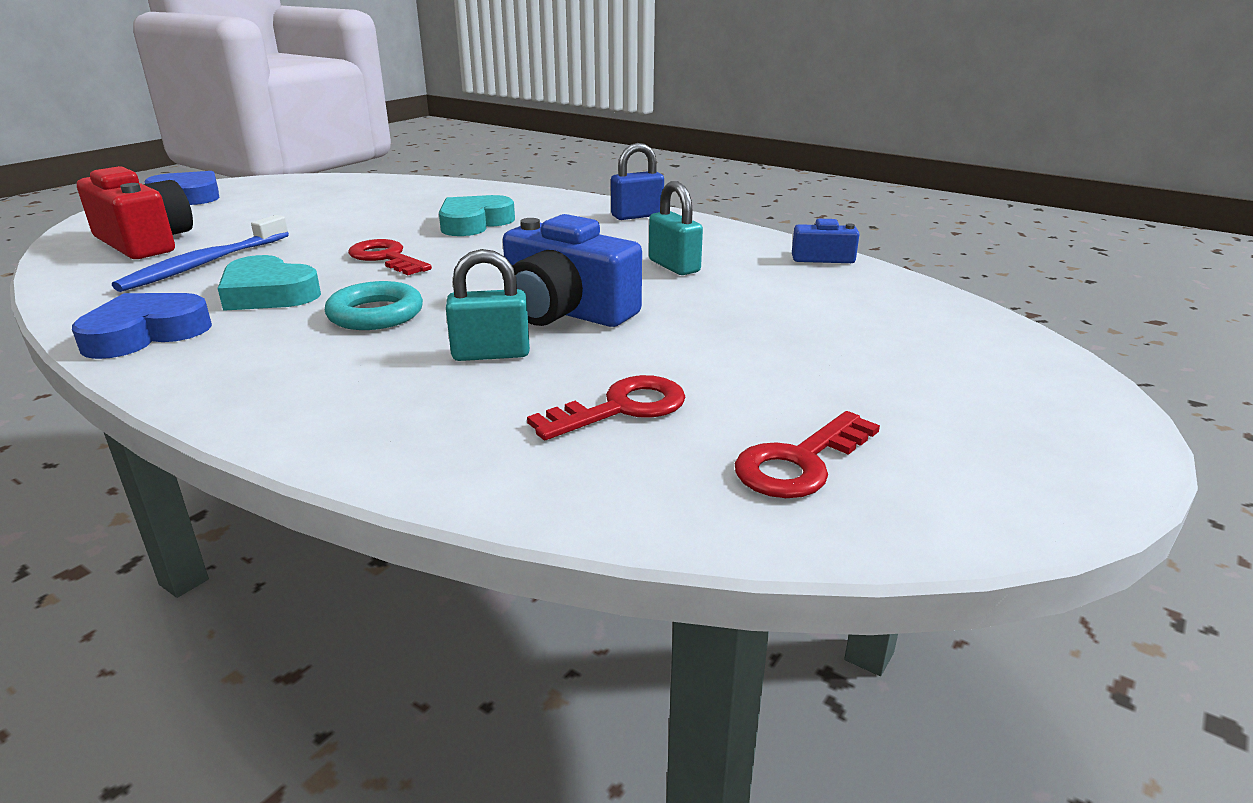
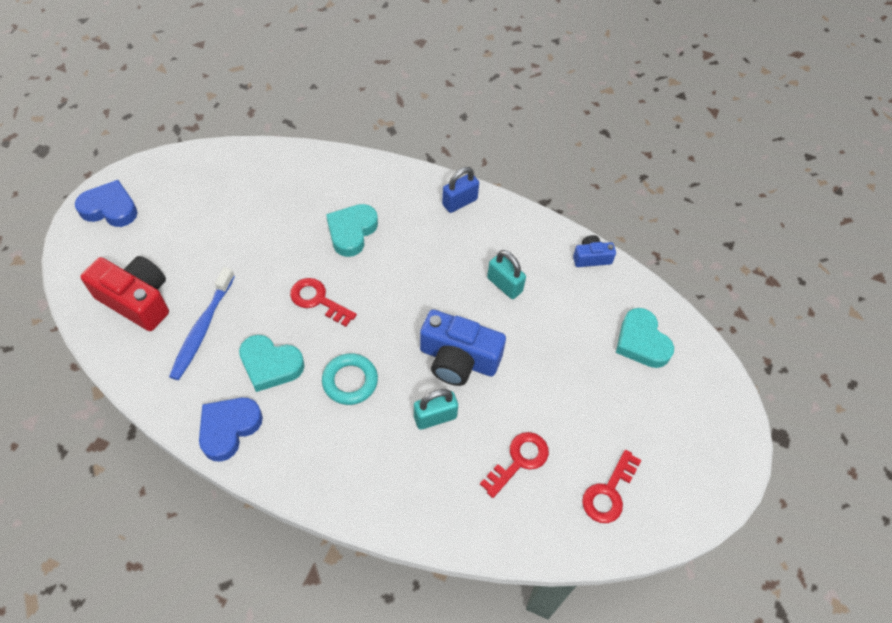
camera: 15 degrees left, 30 degrees up
(897, 322) = (641, 342): none -> turquoise heart

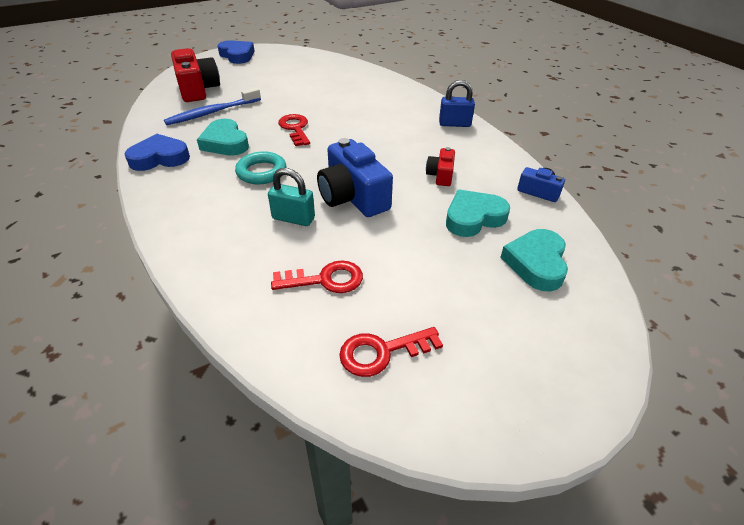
camera: 40 degrees right, 15 degrees down
(351, 232) = (358, 109): turquoise heart -> turquoise heart (473, 218)
(504, 285) = (440, 175): turquoise padlock -> red camera

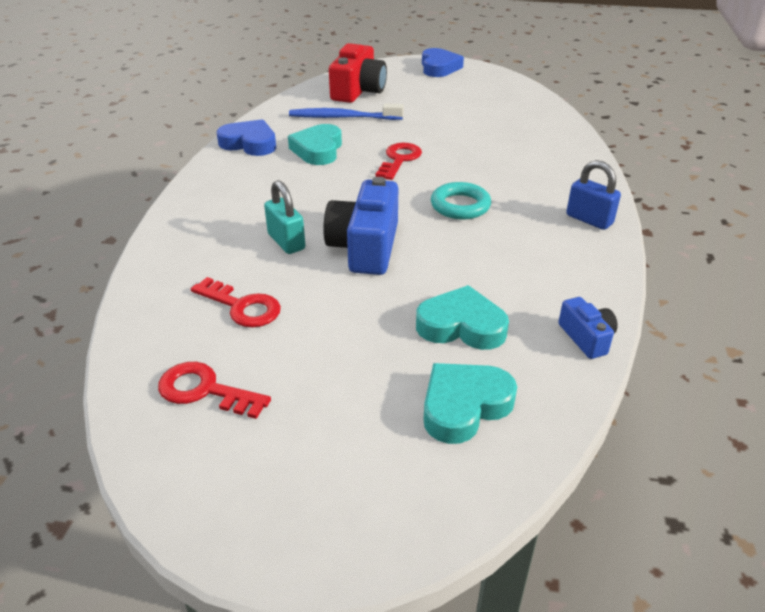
camera: 40 degrees right, 5 degrees down
(261, 172) = (314, 189): turquoise ring -> turquoise ring (460, 206)
(440, 175) = (488, 267): red camera -> none

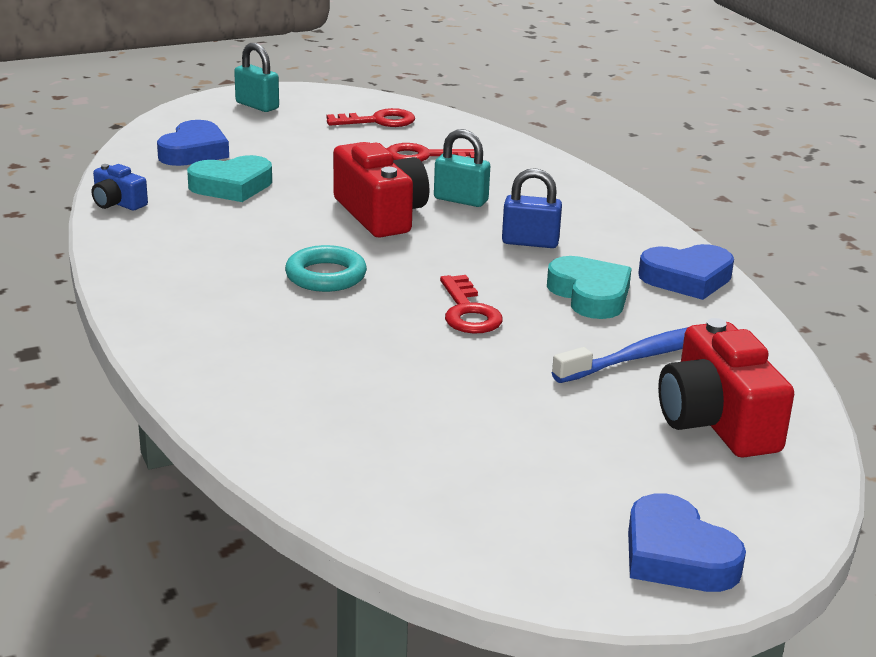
camera: 145 degrees right, 10 degrees down
(306, 501) = (257, 105): none -> turquoise padlock
(365, 247) = (380, 214): blue camera -> red camera
(464, 406) = (194, 151): turquoise heart -> blue heart
(589, 219) = (157, 301): blue padlock -> blue padlock (530, 242)

